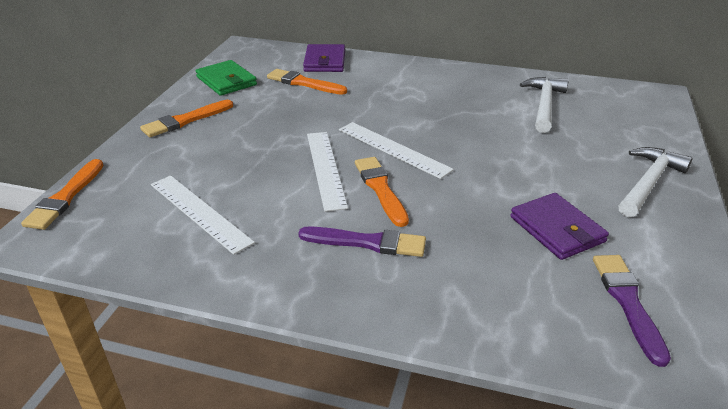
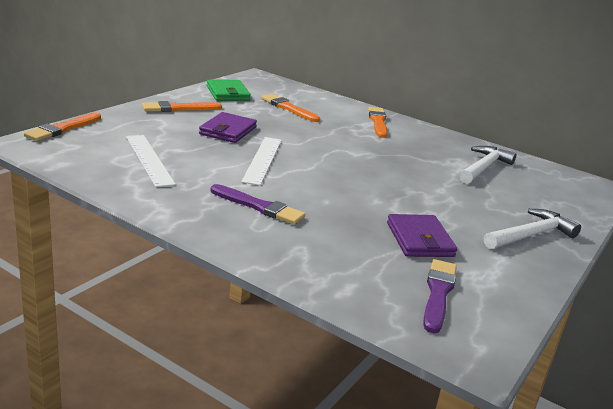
camera: 15 degrees right, 10 degrees down
(324, 61) = (316, 99): purple wallet -> purple wallet (228, 131)
(380, 189) = (296, 181): orange brush -> orange brush (378, 122)
(393, 149) = (326, 162): white ruler -> none

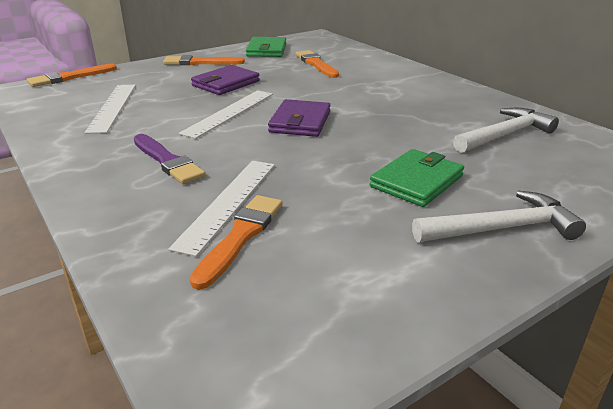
camera: 25 degrees right, 5 degrees up
(342, 235) = (228, 202): none -> white ruler
(378, 122) = (408, 80): orange brush -> orange brush (240, 236)
(419, 240) = (324, 218): purple wallet -> purple wallet (300, 122)
(438, 293) = (276, 297): purple brush -> none
(455, 208) = (417, 181): none -> green wallet

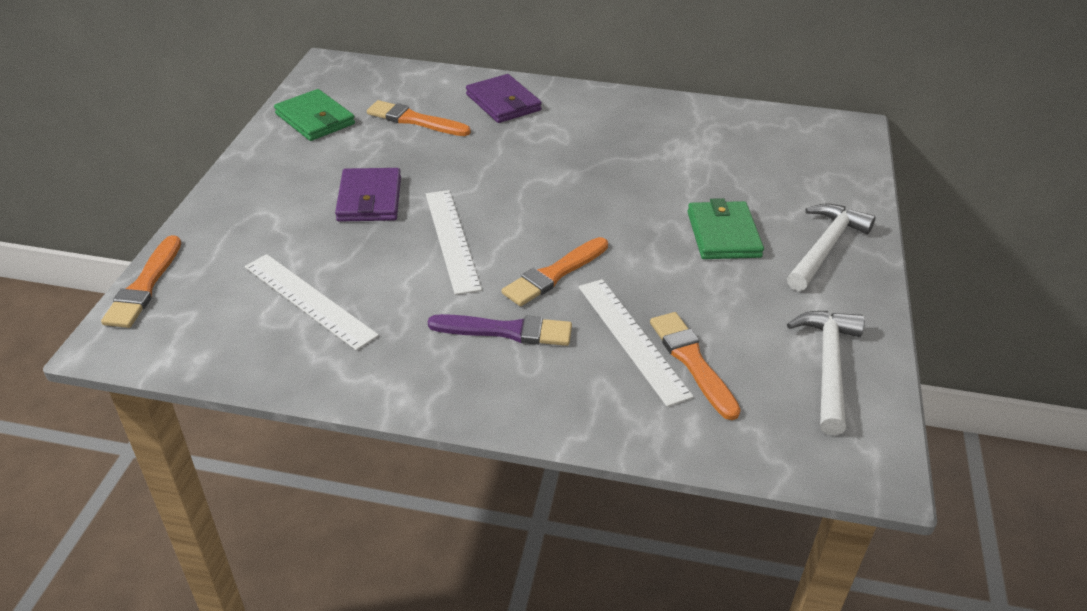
camera: 45 degrees left, 10 degrees up
(200, 62) = (272, 178): orange brush -> orange brush (554, 274)
(300, 122) = (538, 216): purple wallet -> purple wallet (503, 102)
(504, 135) = (712, 146): white hammer -> white hammer (828, 366)

